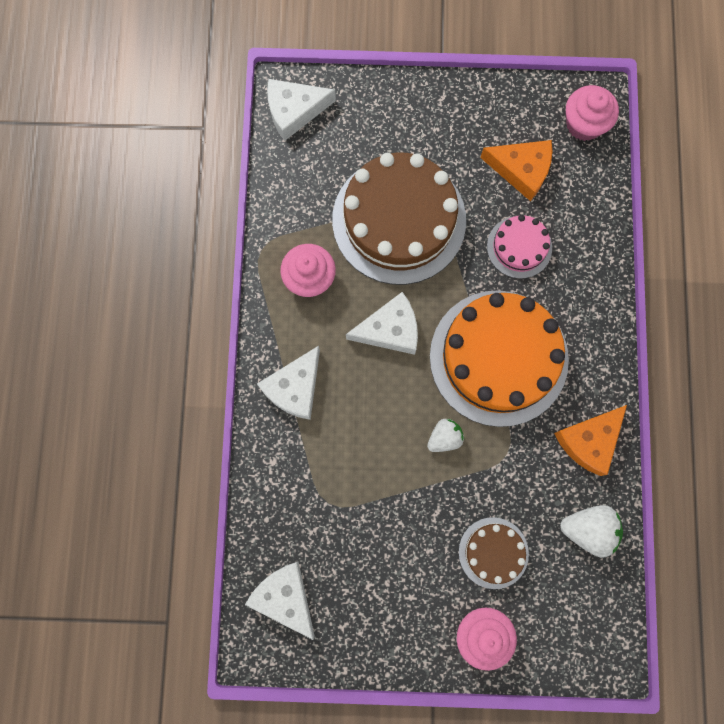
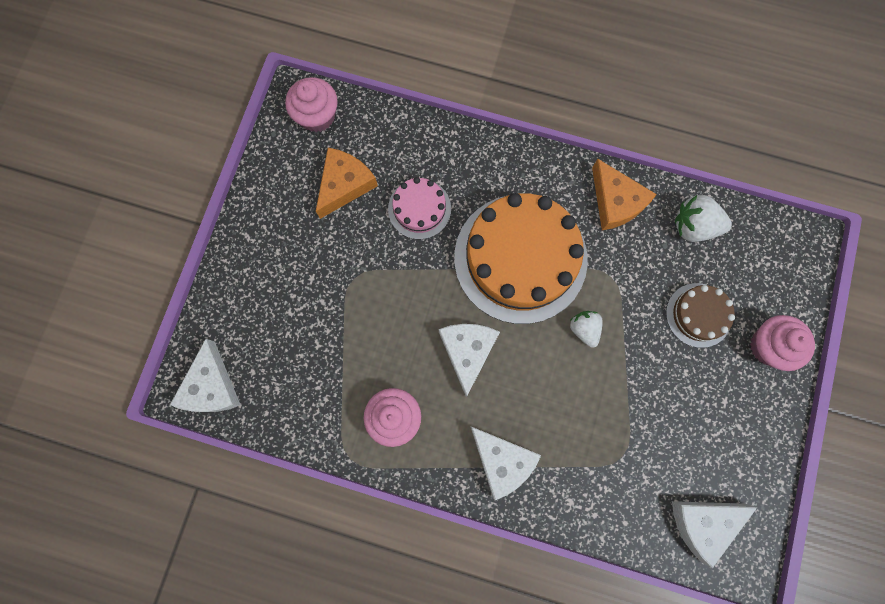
camera: 75 degrees left, 0 degrees up
(399, 220) = (360, 313): brown cake -> none
(588, 529) = (694, 226): white strawberry -> white strawberry turned 105 degrees counterclockwise

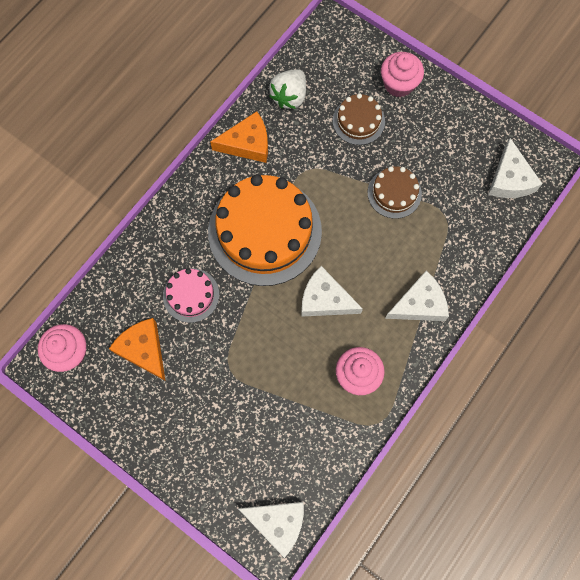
camera: 70 degrees left, 5 degrees down
(584, 329) = (339, 205): white strawberry -> none
(625, 387) = (394, 193): none -> brown cake

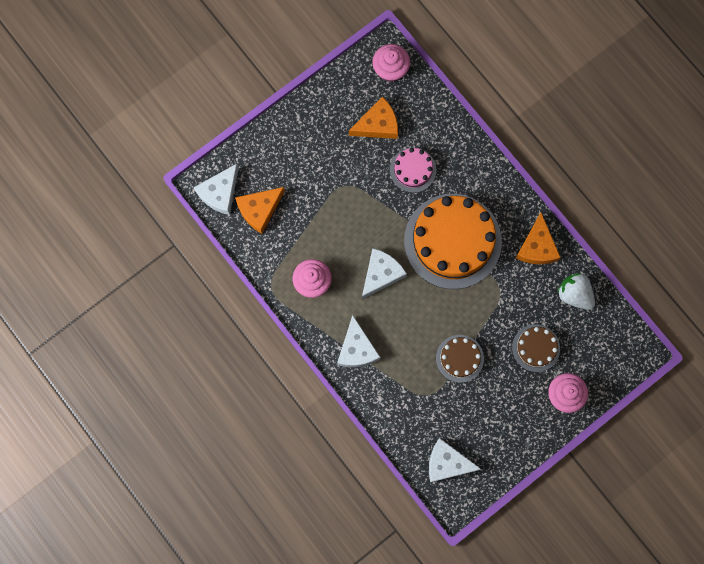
camera: 105 degrees right, 5 degrees up
(286, 465) = (259, 210): none -> orange cheese

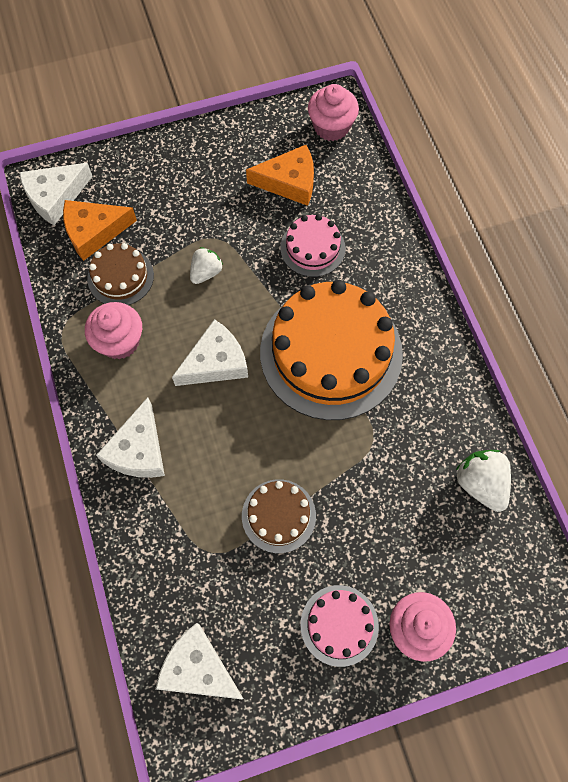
camera: 20 degrees right, 10 degrees down
(348, 213) = (206, 272): none -> white strawberry
(519, 409) = (339, 625): none -> pink cake
(536, 348) = (397, 541): brown cake -> brown cake (120, 277)
(537, 246) = (447, 399): orange cheese -> none

